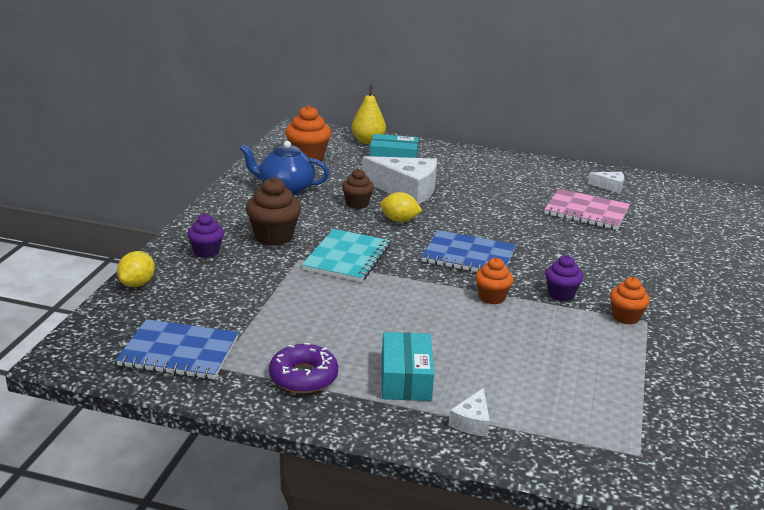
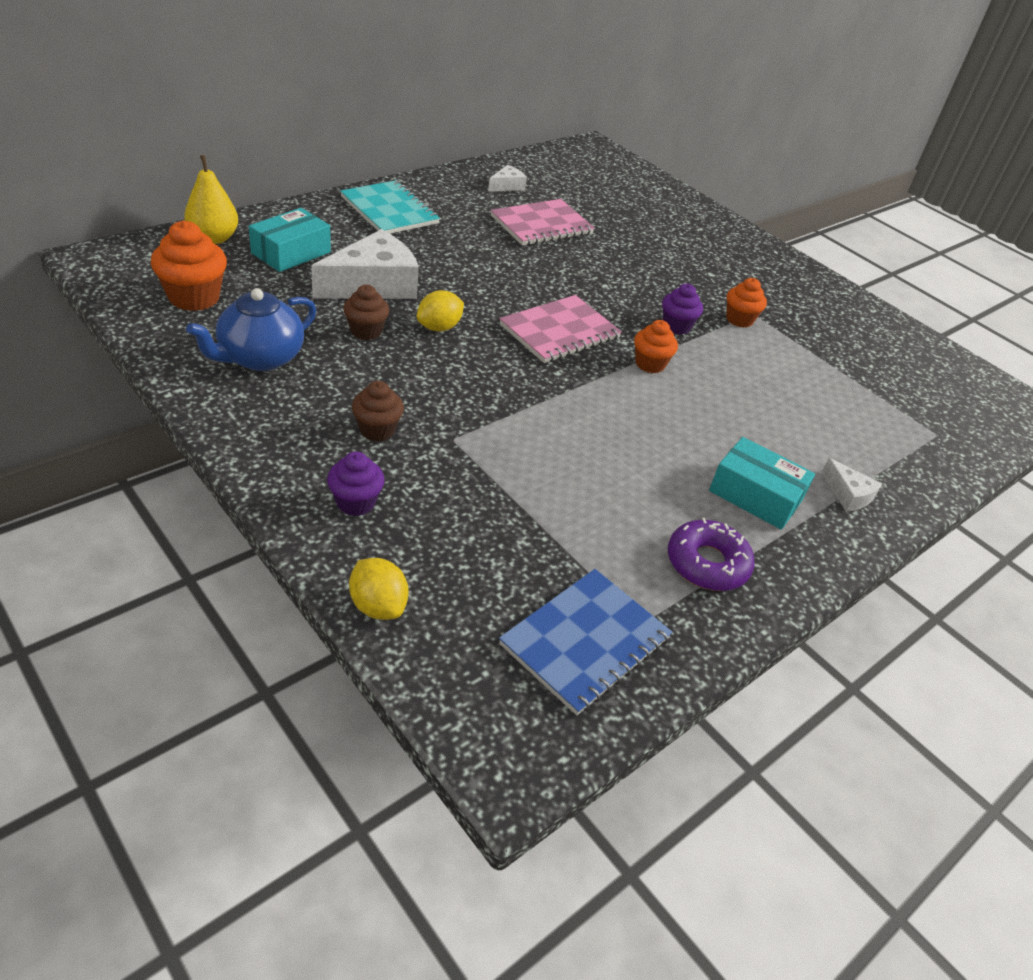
camera: 60 degrees left, 15 degrees up
(273, 237) = (377, 430): brown cupcake -> brown cupcake, size x0.63
(346, 258) = (485, 405): turquoise notebook -> turquoise notebook (389, 210)
(468, 256) = (559, 331): blue notebook -> pink notebook

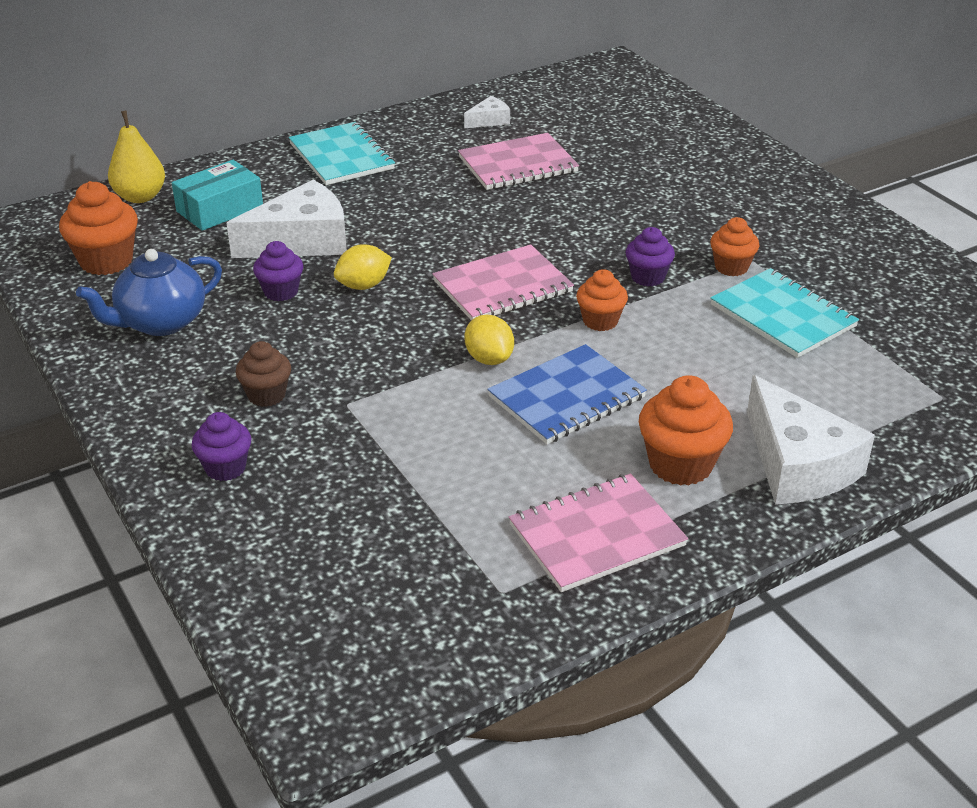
camera: 15 degrees right, 5 degrees down
(366, 331) = (281, 292): brown cupcake -> purple cupcake
(378, 605) = (223, 567): yellow lemon -> yellow lemon (489, 359)
(585, 641) = (432, 609): blue notebook -> blue notebook (566, 397)
(707, 563) = (596, 535): purple donut -> pink notebook
(755, 495) = (680, 464): turquoise box -> orange cupcake
(792, 362) = (782, 316): none -> turquoise notebook
(848, 494) = (797, 465): white cheese -> white cheese, size x2.12

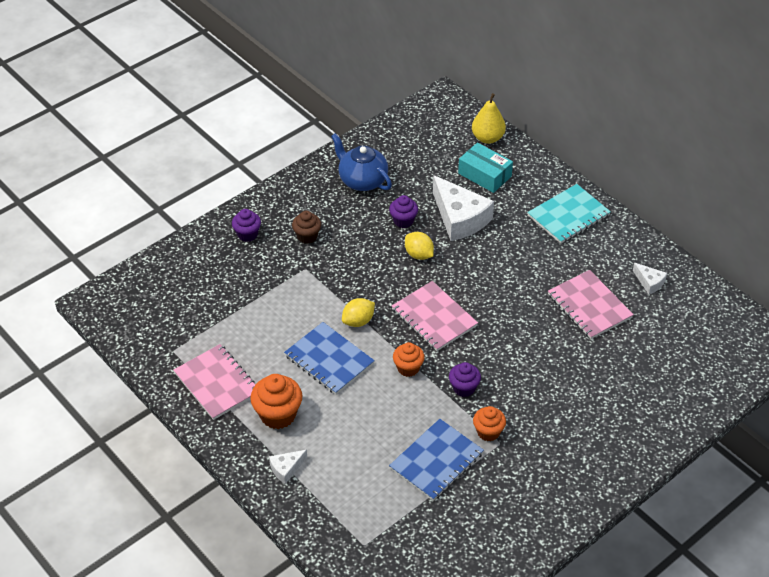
camera: 80 degrees right, 10 degrees up
(106, 261) = (415, 143): orange cupcake -> none
(782, 316) = (436, 461): turquoise notebook -> blue notebook
(797, 465) = (286, 469): white cheese -> white cheese, size x0.47

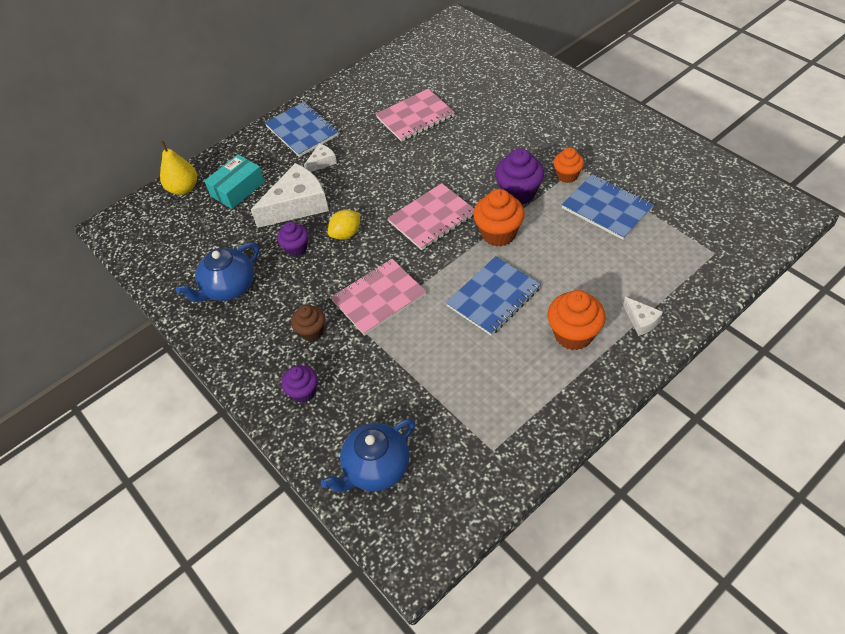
camera: 85 degrees left, 5 degrees up
(171, 279) = (376, 468): none -> blue teapot
(217, 383) = (537, 397): pink notebook -> pink notebook (378, 298)
(358, 321) = (439, 276): yellow lemon -> none
(408, 368) = (498, 234): orange cupcake -> orange cupcake, size x1.58
(464, 388) = (518, 193): purple cupcake -> purple cupcake, size x1.58
(568, 215) = (302, 131): turquoise notebook -> blue notebook
(649, 282) = (387, 83): white cheese -> white cheese (322, 162)

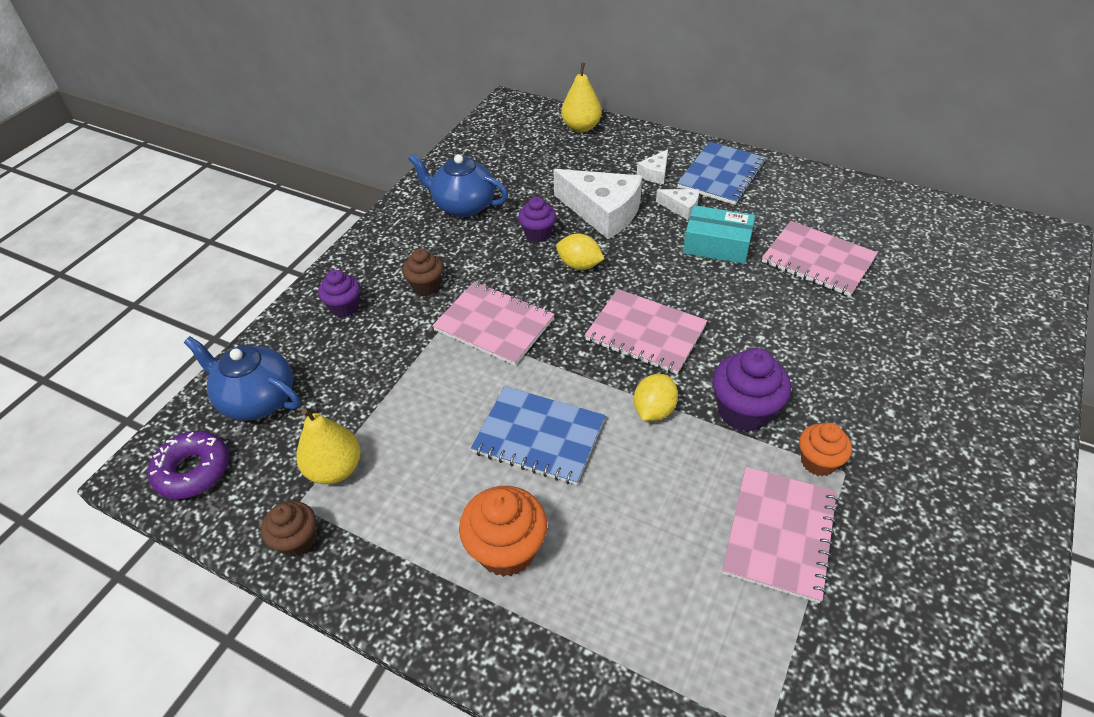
camera: 65 degrees right, 5 degrees down
(237, 189) = (601, 162): turquoise box -> turquoise box (716, 245)
(430, 521) = (193, 470): none -> purple donut
(470, 421) = (335, 469): none -> yellow pear
(498, 234) = (654, 410): orange cupcake -> yellow lemon
(523, 453) = (297, 541): none -> brown cupcake
(606, 208) = (779, 534): blue notebook -> pink notebook
(641, 321) = (565, 640): white cheese -> white cheese (655, 173)

